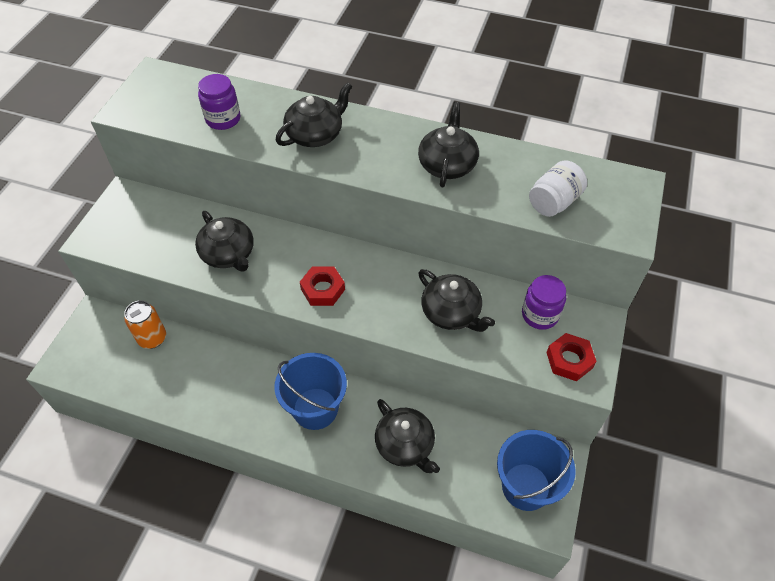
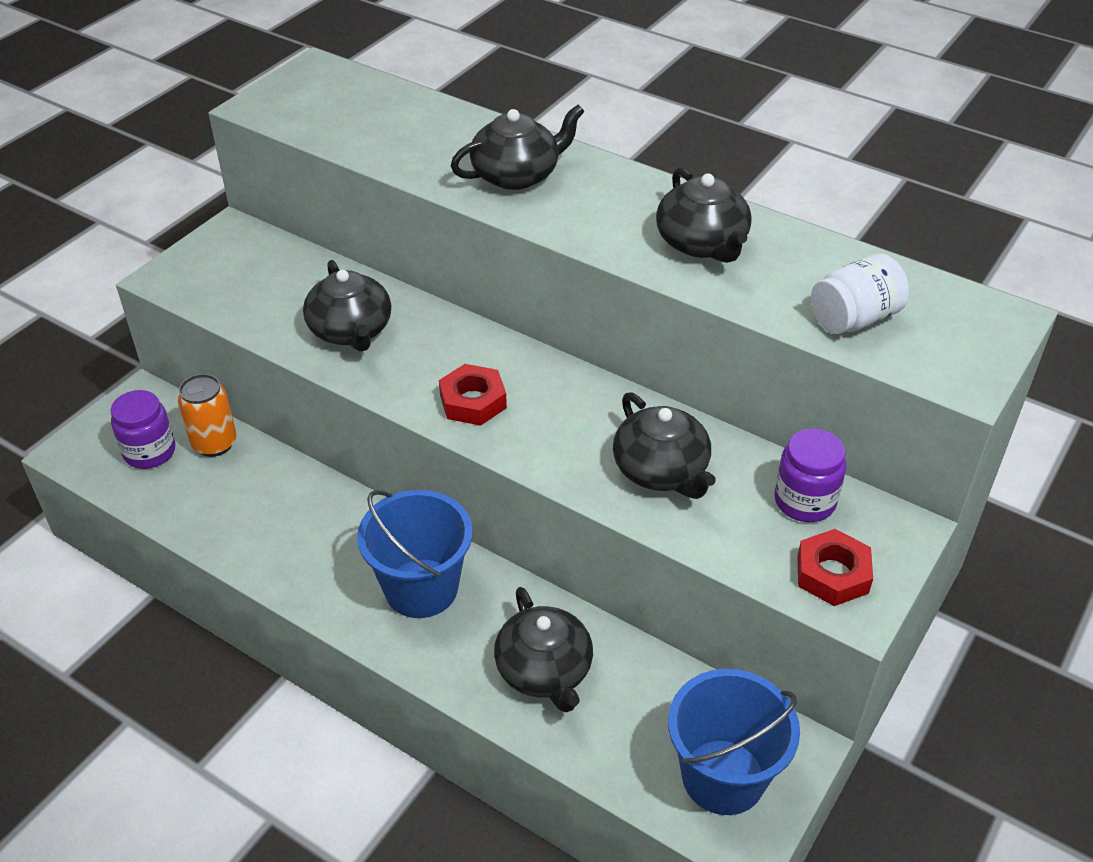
camera: 15 degrees right, 10 degrees down
(223, 119) = (391, 136): purple jar -> purple jar (149, 452)
(447, 164) = (702, 243): black teapot -> black teapot turned 135 degrees clockwise

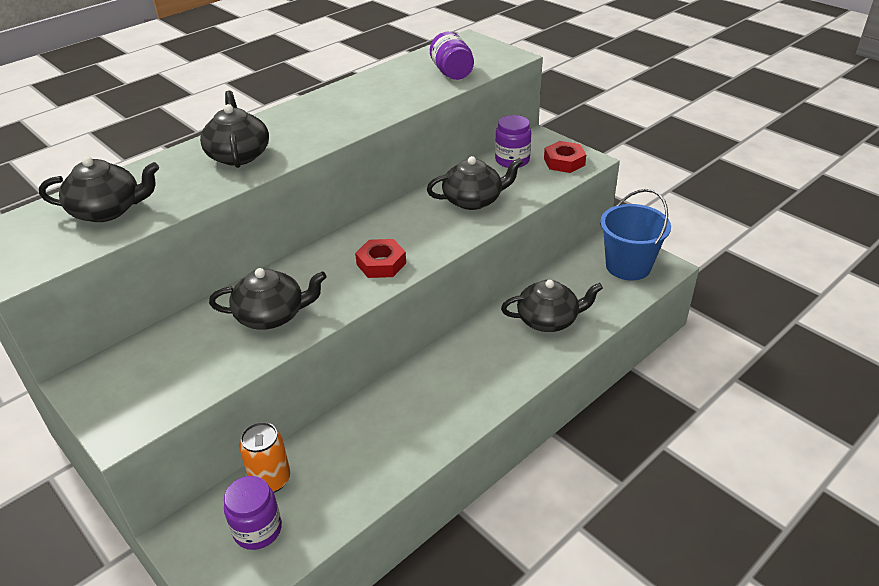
camera: 75 degrees left, 5 degrees down
(421, 588) = (469, 367): blue bucket -> none
(702, 243) = (360, 102): black teapot -> black teapot (108, 210)
(854, 319) = (452, 73): white jar -> purple jar

